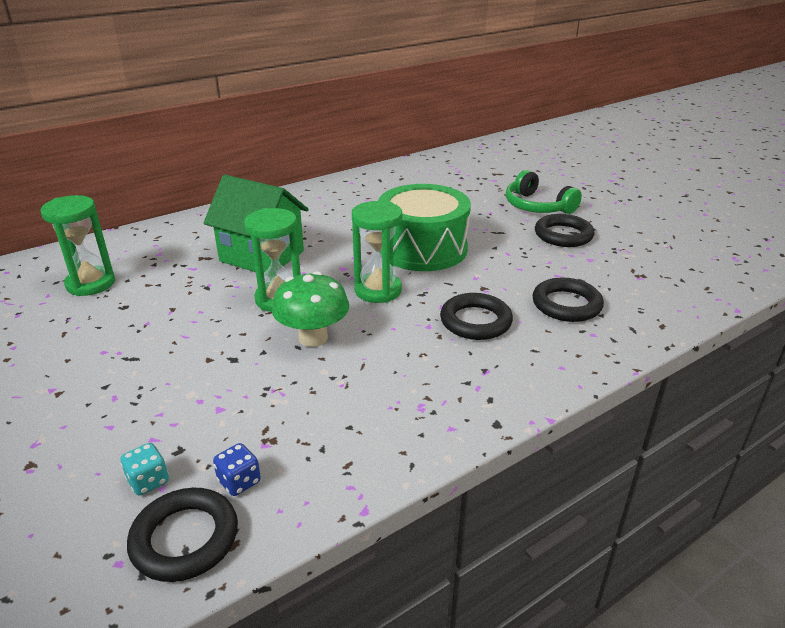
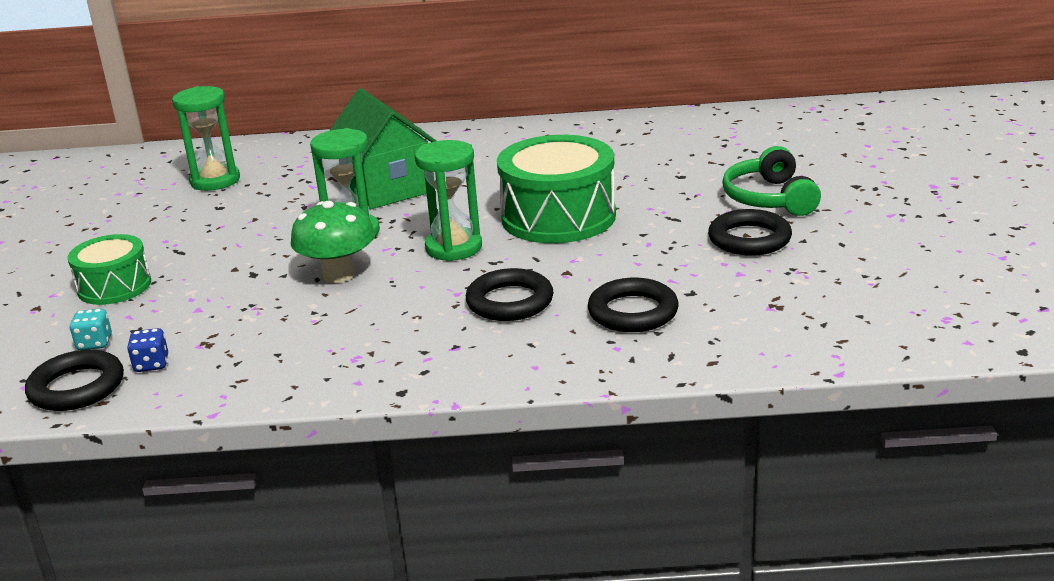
camera: 35 degrees right, 5 degrees down
(100, 413) = (114, 286): none -> green drum

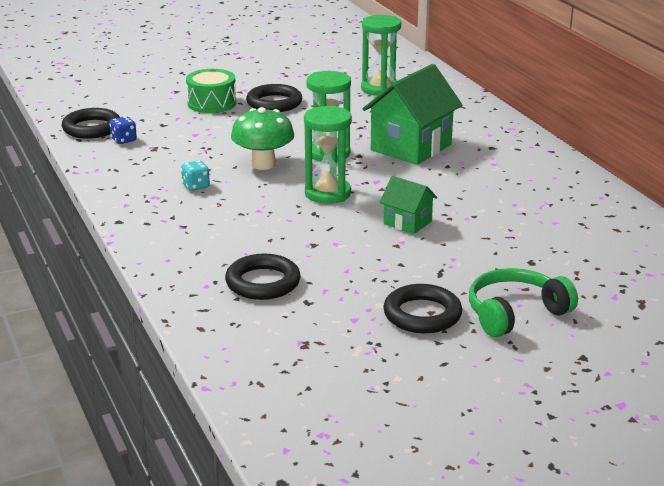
camera: 65 degrees right, 0 degrees up
(95, 343) = (141, 118): turquoise dice -> turquoise dice (196, 186)
(510, 302) = (255, 232): black ring -> black ring (274, 103)
(558, 217) = (407, 222): green drum -> green house

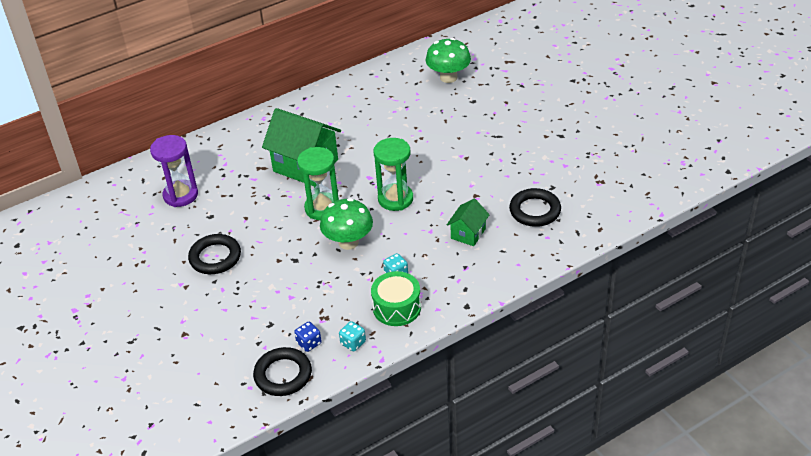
camera: 95 degrees left, 15 degrees up
(108, 160) = (353, 343): none -> turquoise dice
(211, 103) = (216, 300): green drum -> green drum (397, 307)
(380, 89) = (180, 195): green hourglass -> purple hourglass
(407, 222) = (433, 155): green house -> green house (468, 233)
(422, 314) = (550, 139): black ring -> none
(515, 313) = (536, 104): green headphones -> none
(595, 248) = (448, 77): none -> green mushroom

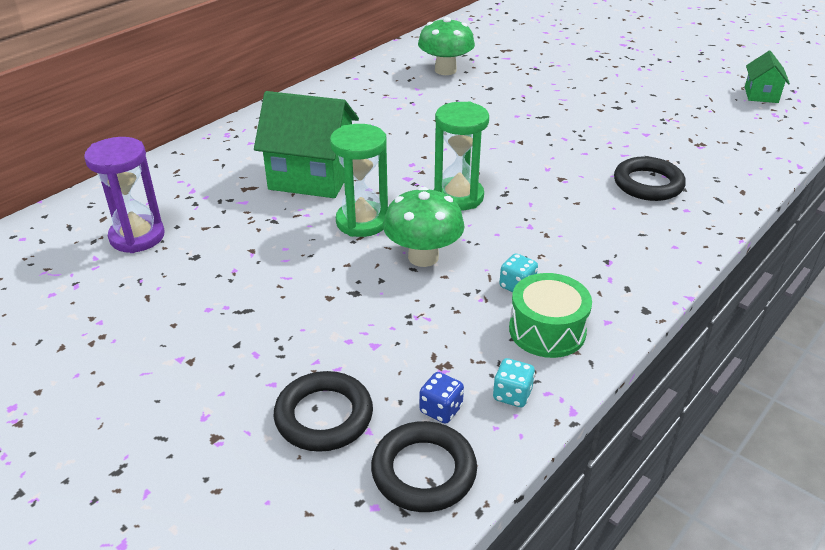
camera: 20 degrees left, 5 degrees down
(215, 257) = (225, 310): black ring -> black ring (324, 416)
(468, 233) = (582, 221): green house -> green house (761, 95)

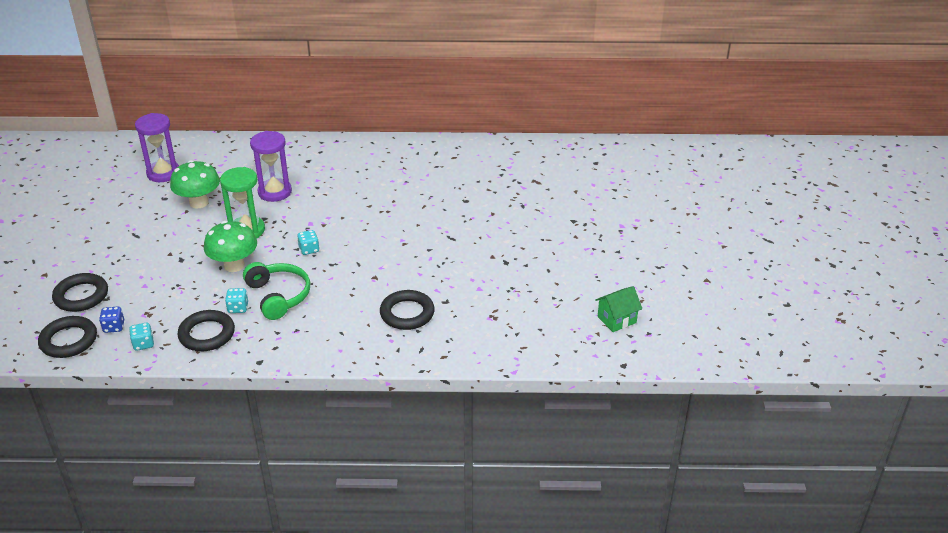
camera: 50 degrees right, 0 degrees up
(312, 177) = (275, 192): green house -> purple hourglass
(445, 70) = (468, 173): green mushroom -> green mushroom (199, 202)
(458, 197) = (309, 249): green hourglass -> turquoise dice
(526, 249) = (278, 296): none -> green headphones
(547, 330) = (207, 334): green drum -> black ring

